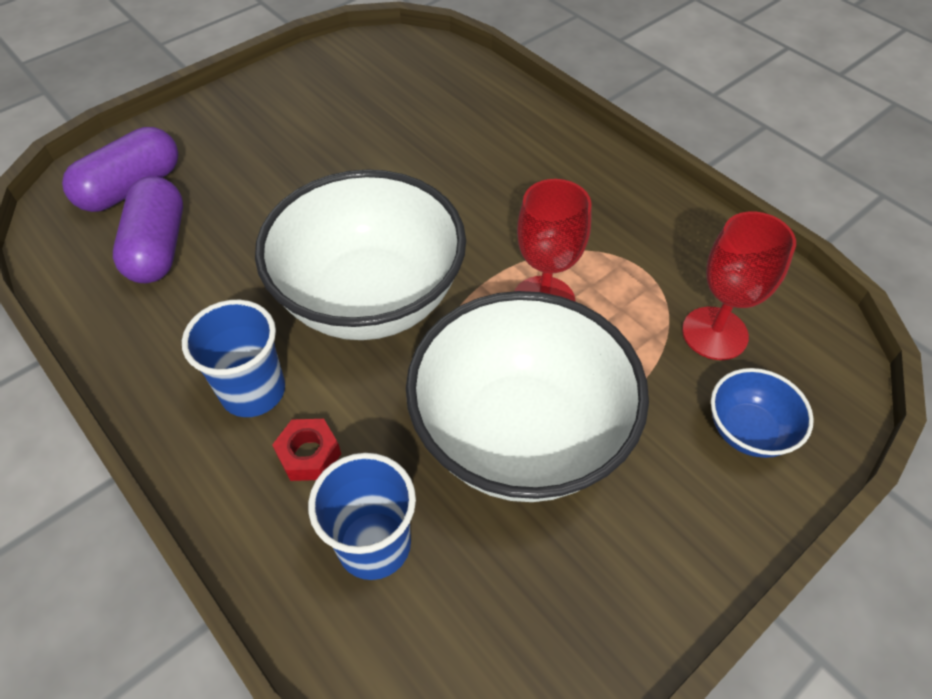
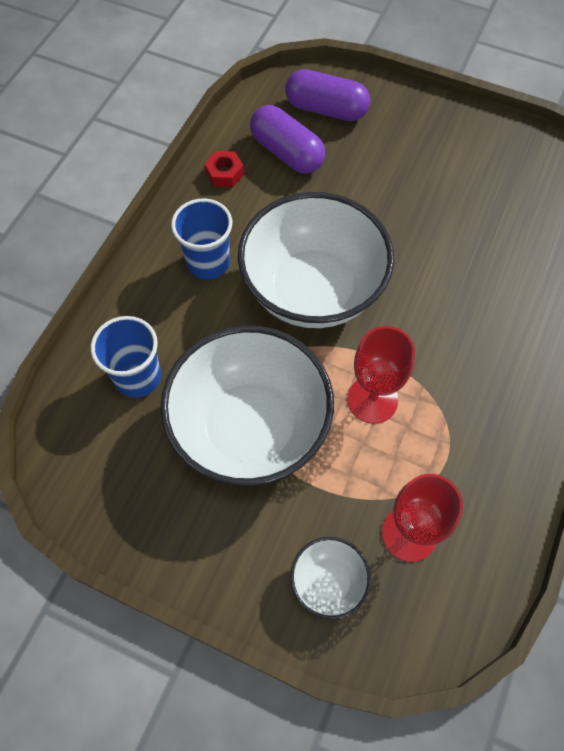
camera: 65 degrees right, 10 degrees up
(158, 247) = (287, 153): purple capsule -> purple capsule turned 75 degrees clockwise
(309, 455) = (179, 314): red nut -> red nut (224, 174)
(748, 430) = (328, 582): blue bowl -> white bowl

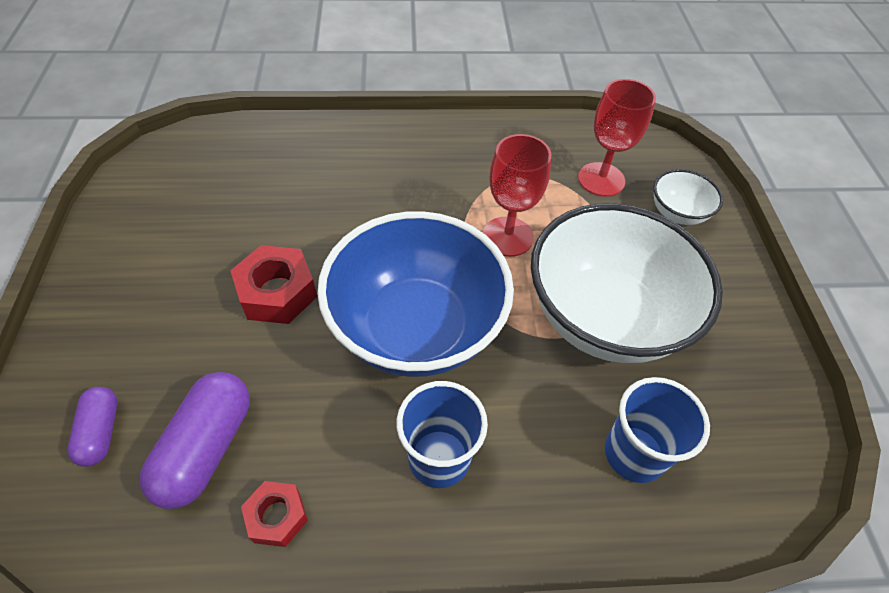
camera: 120 degrees left, 10 degrees down
(313, 290) = (416, 328): white bowl -> blue bowl
(326, 110) = (101, 432): purple capsule -> purple capsule, size x0.59
(390, 217) = (277, 292): none -> red nut

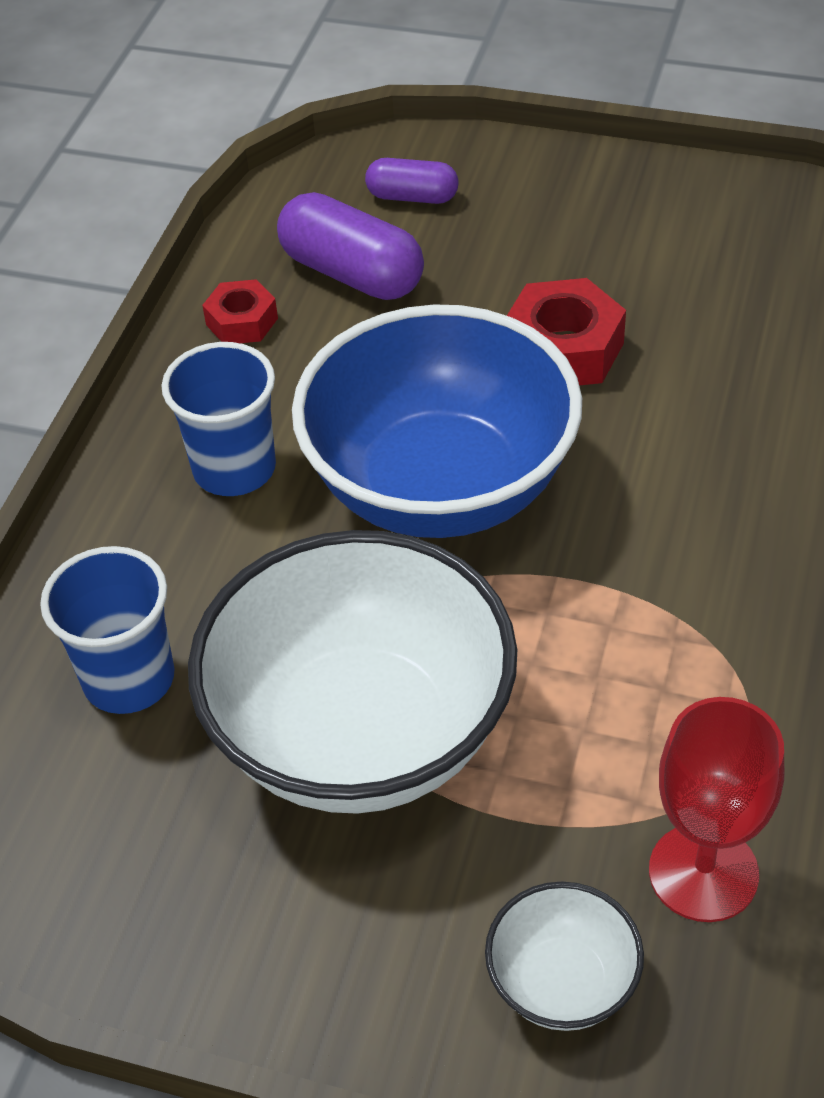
camera: 115 degrees right, 5 degrees down
(508, 236) = (587, 653): red goblet -> none

